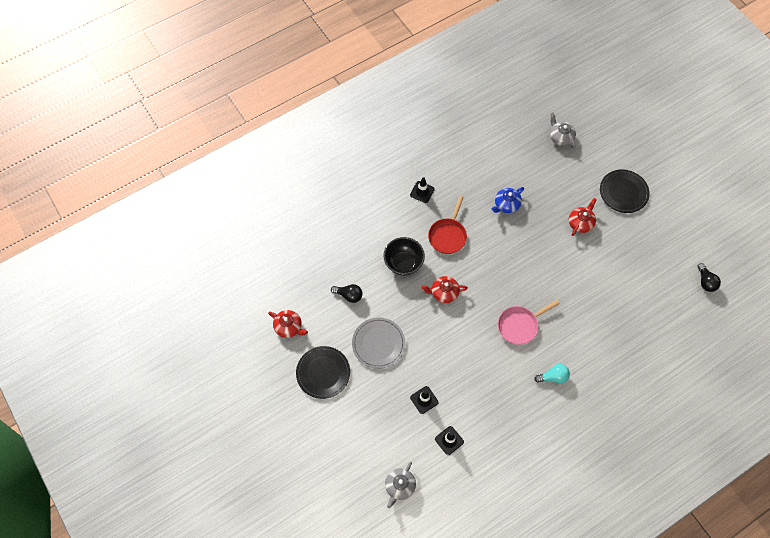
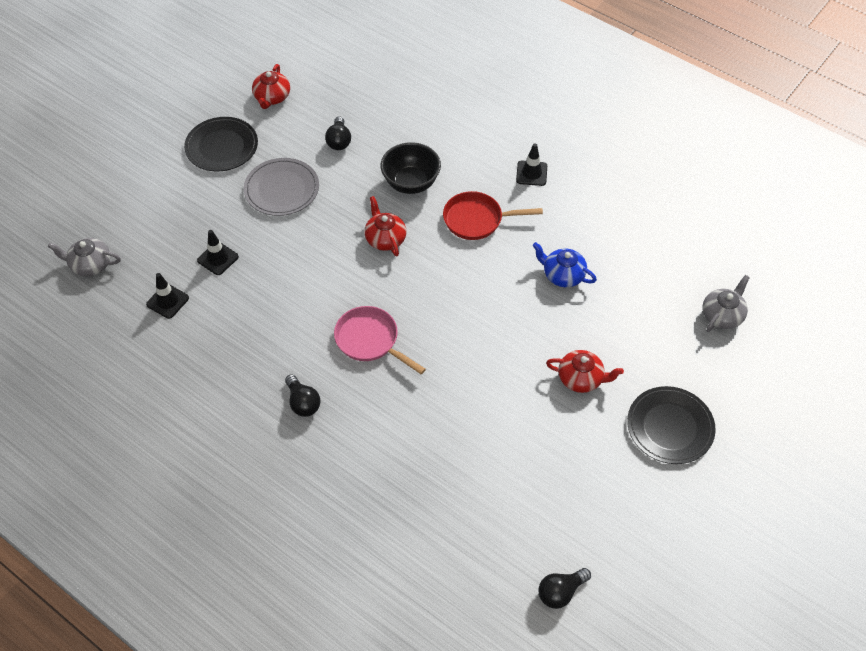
camera: 70 degrees right, 10 degrees down
(553, 377) = (303, 402): turquoise light bulb -> black light bulb

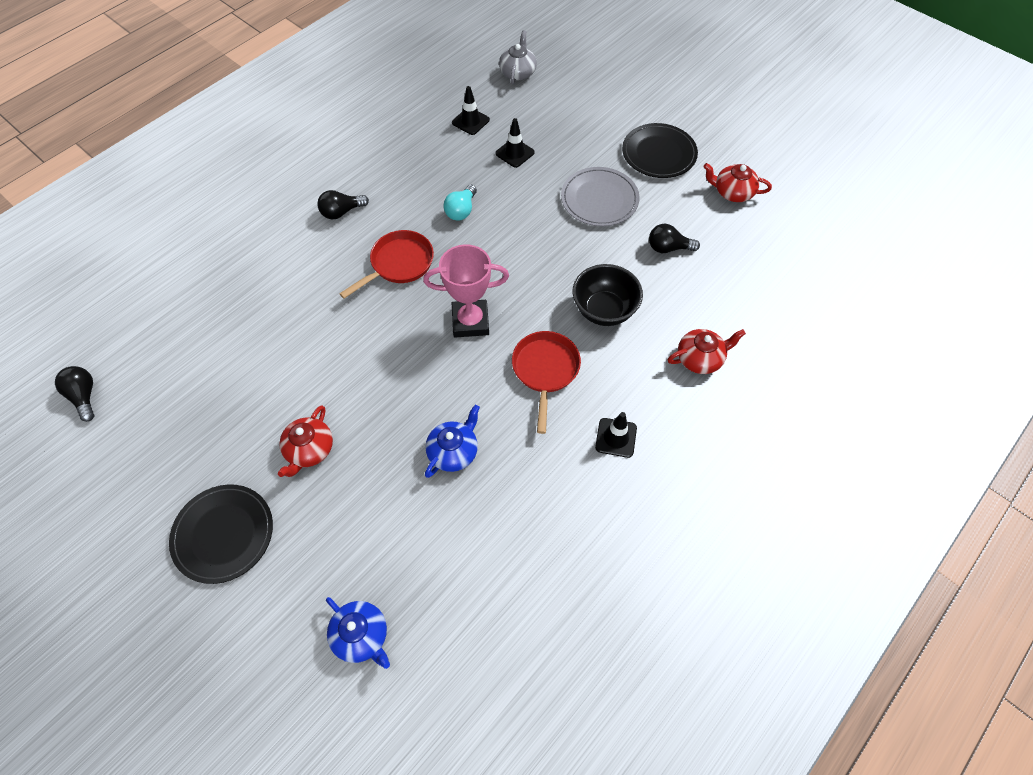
camera: 95 degrees right, 5 degrees up
(298, 296) = (461, 210): none -> turquoise light bulb
(370, 340) = (399, 264): pink pan -> red pan
(385, 238) = (526, 283): red teapot -> red teapot (700, 358)
(432, 276) = (470, 321): none -> pink trophy
(722, 315) = (361, 636): grey teapot -> blue teapot

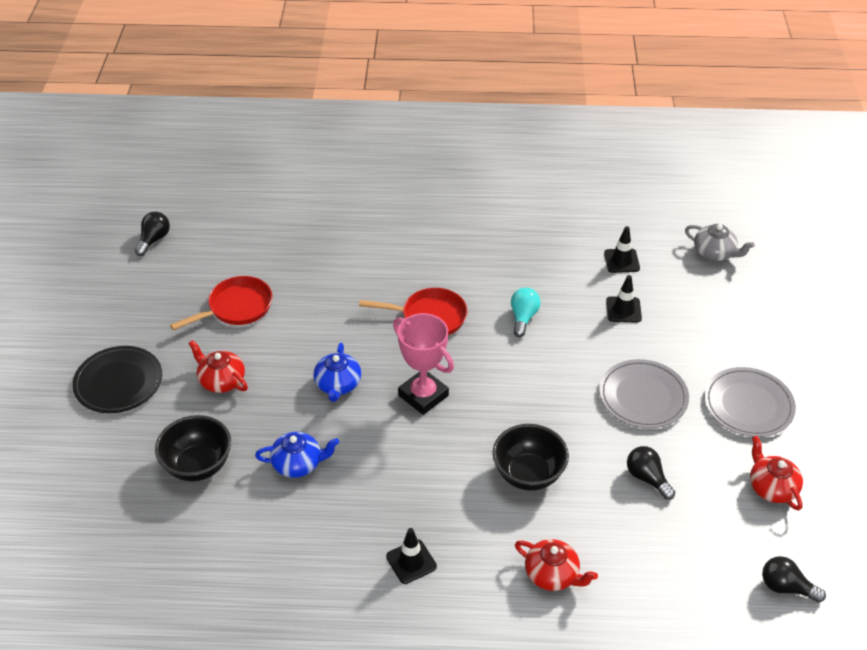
camera: 50 degrees right, 15 degrees down
(309, 450) = (221, 380): red teapot -> red teapot turned 60 degrees clockwise
(341, 212) = (439, 252): black light bulb -> black light bulb (786, 587)
(361, 636) = (107, 510): blue teapot -> blue teapot (338, 384)
(383, 528) = (198, 465): none -> black bowl
(461, 210) = (523, 317): turquoise light bulb -> turquoise light bulb turned 120 degrees clockwise
(518, 72) = (714, 253): grey teapot -> grey teapot turned 60 degrees clockwise
(545, 370) = (427, 473): red pan -> red pan (236, 307)
(659, 153) = (748, 405): black plate -> grey plate

